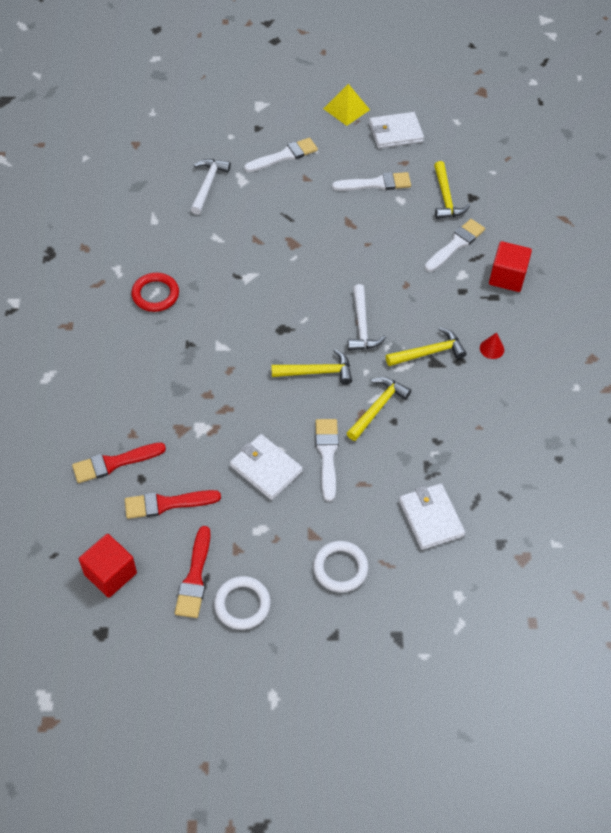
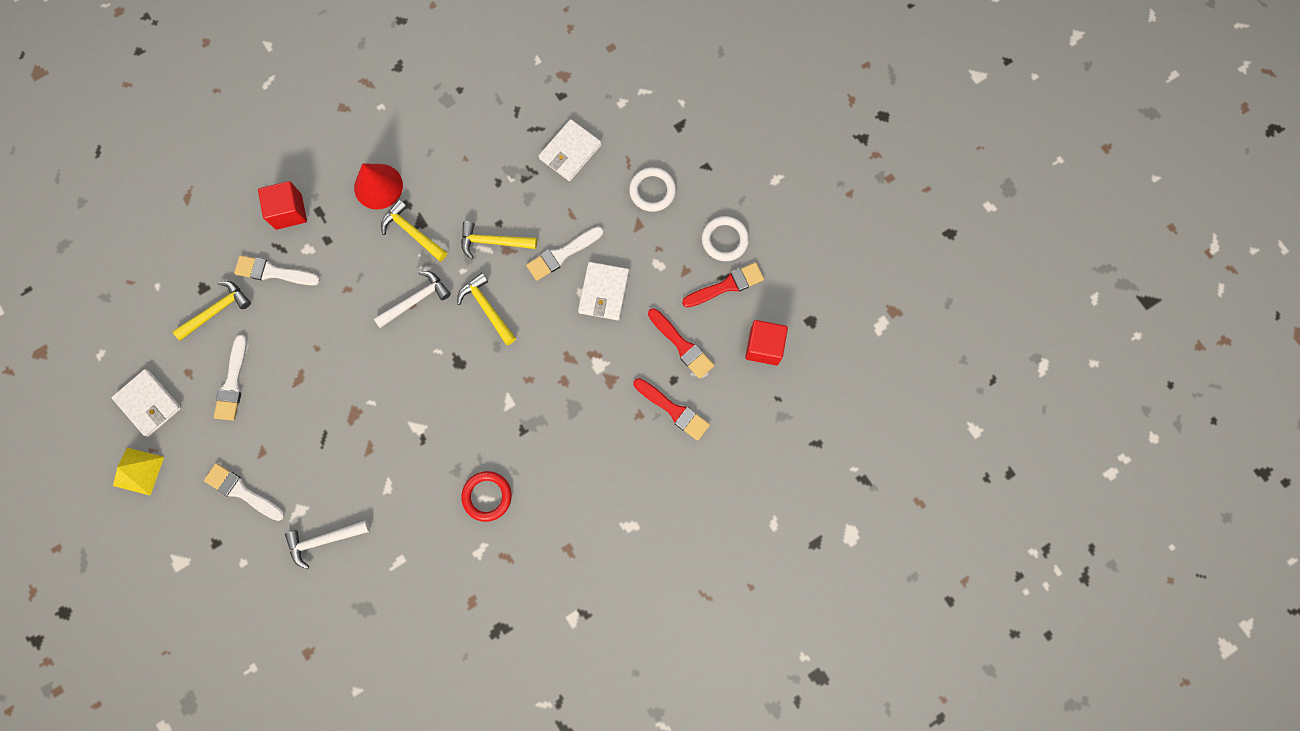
camera: 120 degrees left, 20 degrees up
(376, 183) = (233, 383): white brush -> white brush turned 135 degrees counterclockwise
(492, 348) = (378, 186): red cone -> red cone, size x2.06

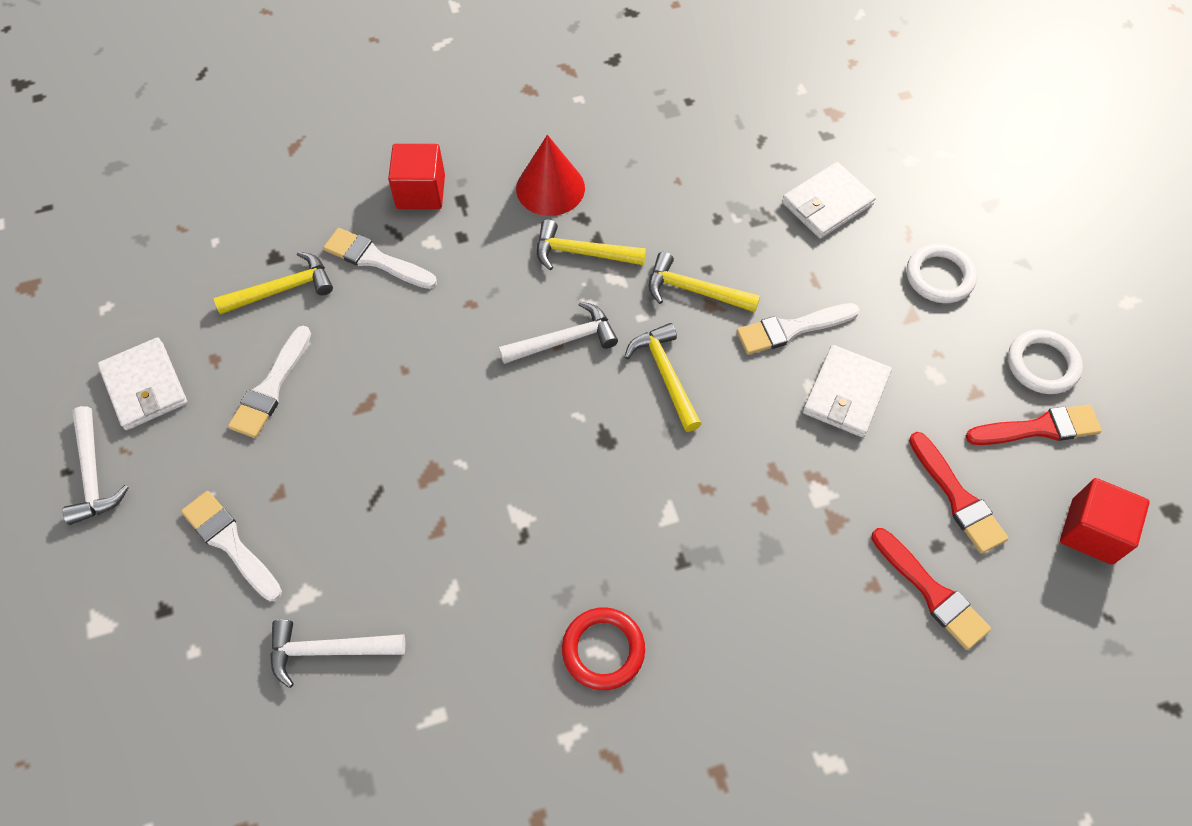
camera: 15 degrees right, 15 degrees down
(138, 471) = (93, 474): yellow pyramid -> white hammer
(412, 232) = (582, 253): yellow hammer -> yellow hammer turned 45 degrees counterclockwise

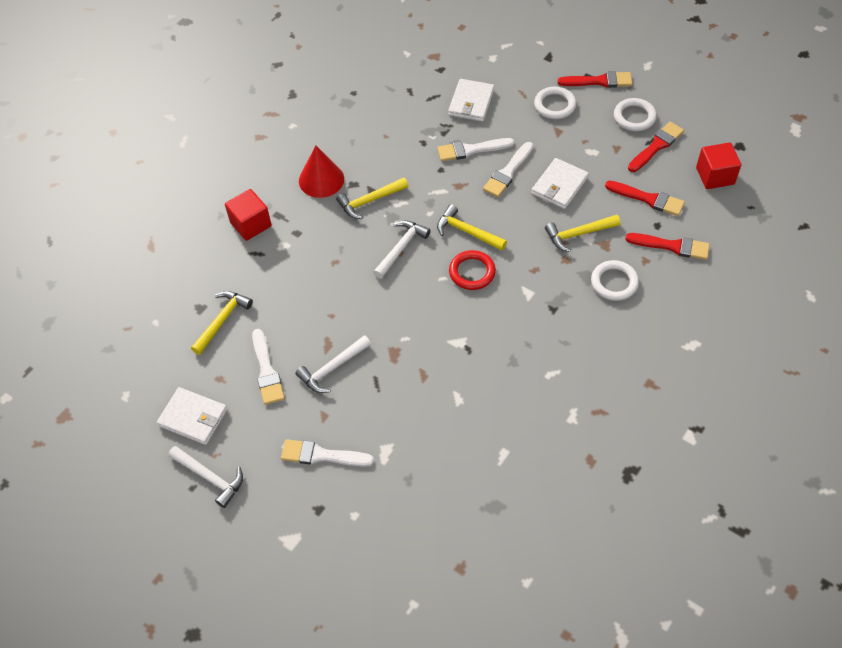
camera: 35 degrees left, 5 degrees down
(328, 650) = (423, 465): white hammer -> white hammer (332, 368)
(375, 259) = (260, 273): white brush -> white brush (471, 150)
(603, 650) = (553, 371): red ring -> red ring (472, 272)
(694, 290) = (444, 184): yellow hammer -> yellow hammer (578, 234)
(799, 586) = (614, 282): none -> white ring
(845, 393) = (559, 186): white wallet -> white wallet turned 45 degrees clockwise
(1034, 281) = (599, 81): none -> red brush

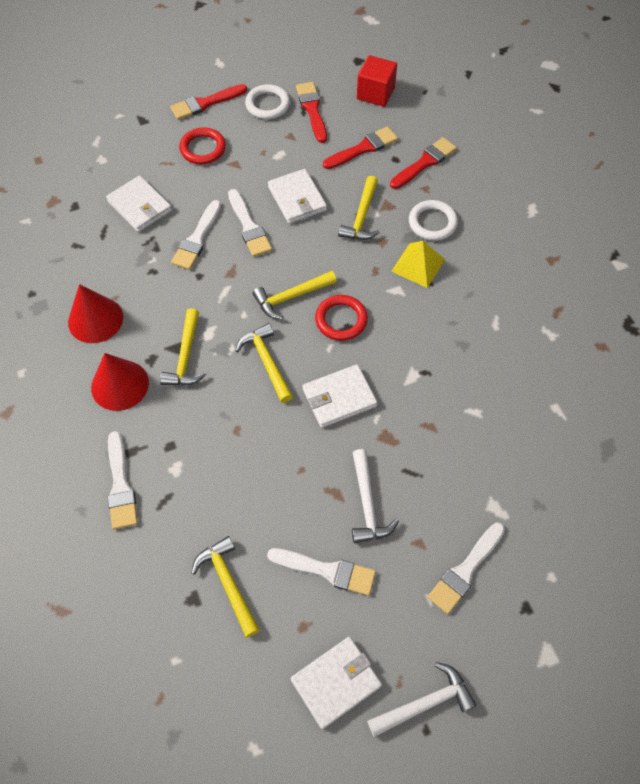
camera: 60 degrees left, 5 degrees up
(251, 224) = (121, 485): red cube -> white brush
(360, 137) = (95, 319): none -> red cone
(401, 248) = (266, 361): white hammer -> yellow hammer
(404, 306) = (339, 398): none -> white wallet
(554, 105) = (203, 148): white ring -> red ring
(563, 294) = (418, 265): none -> yellow pyramid
(599, 81) = (205, 103): red brush -> red brush turned 150 degrees counterclockwise

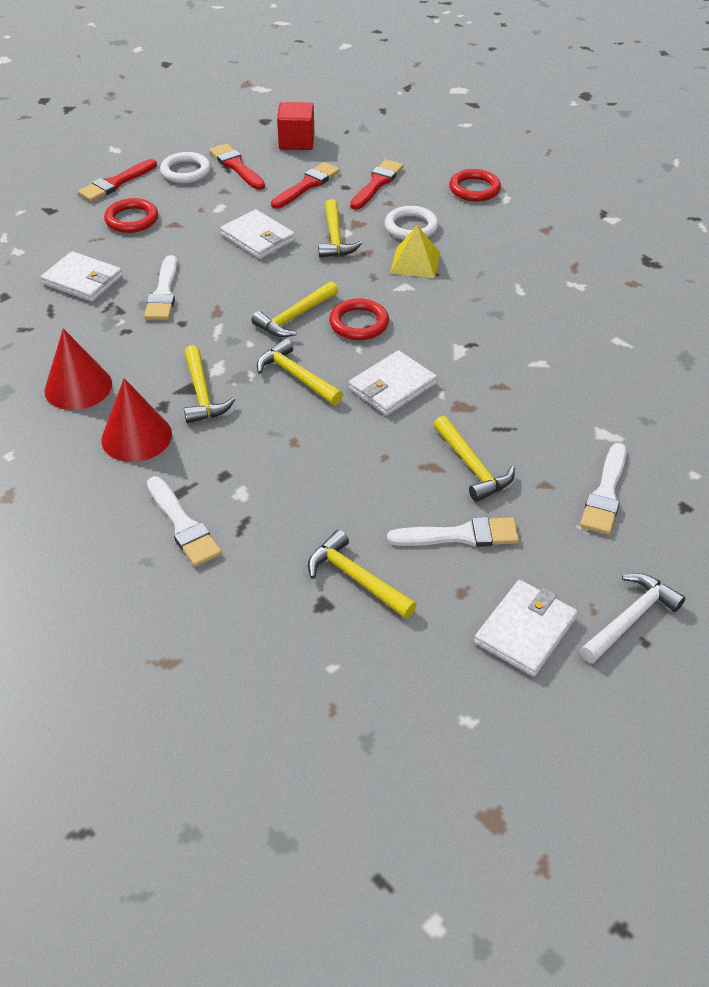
camera: 20 degrees left, 15 degrees down
(249, 226) = (217, 271): white brush -> none
(367, 504) = (472, 467): white hammer -> yellow hammer
(509, 193) = (474, 189): none -> red ring

